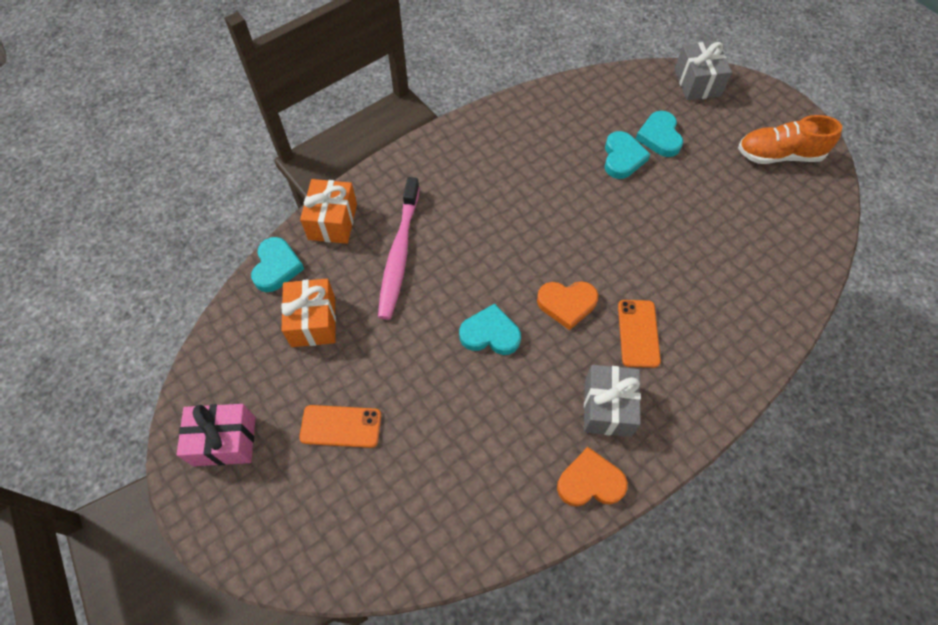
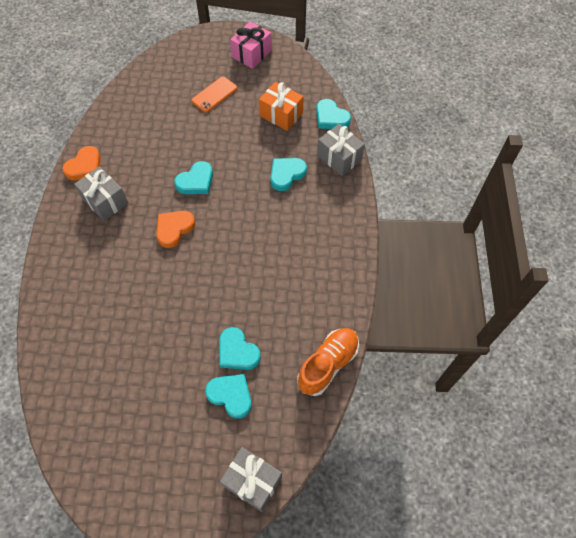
camera: 130 degrees right, 0 degrees up
(332, 221) = (339, 158): orange gift -> grey gift
(399, 253) = (286, 174): pink toothbrush -> turquoise heart
(638, 333) = (122, 249): orange phone -> none
(779, 155) = (135, 468): orange shoe -> orange shoe (328, 364)

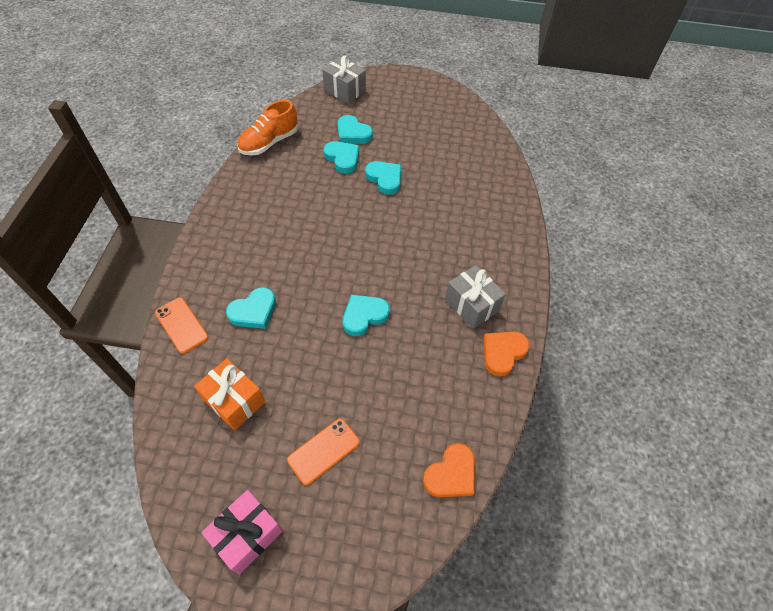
camera: 175 degrees left, 5 degrees down
(174, 229) = (392, 264): orange heart -> orange heart (451, 474)
(331, 118) = (167, 386): turquoise heart -> turquoise heart (385, 179)
(339, 158) = (181, 325): grey gift -> orange phone

